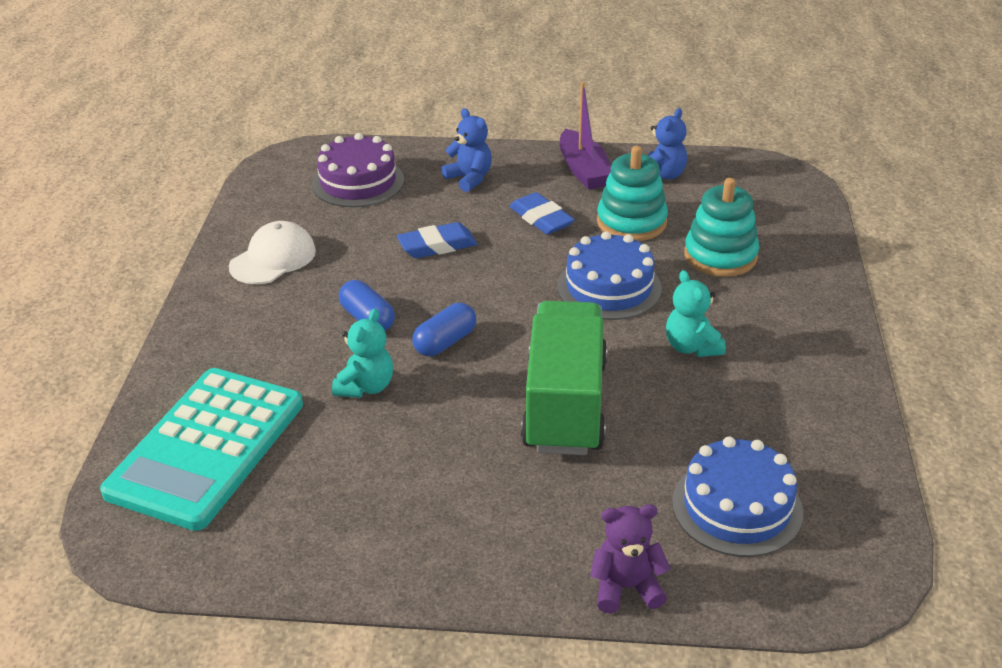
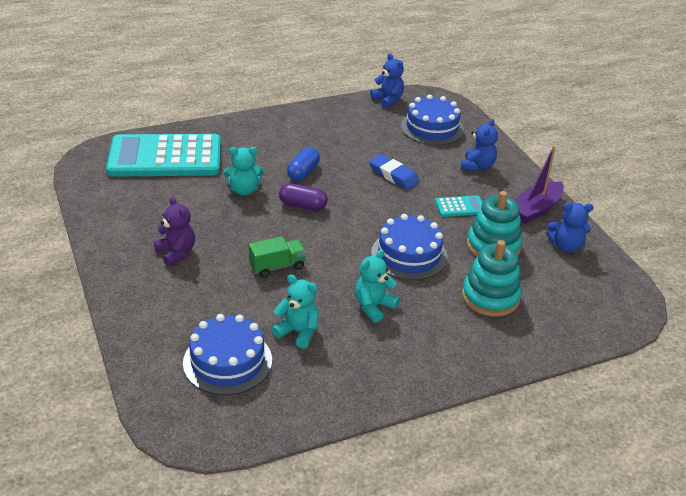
camera: 60 degrees right, 0 degrees up
(259, 193) = (388, 100): none -> blue teddy bear
(273, 258) = (332, 125): white cap -> none
(358, 182) = (432, 128): purple cake -> blue cake
(445, 342) = (303, 205): blue capsule -> purple capsule
(541, 219) = (460, 207): blue eraser -> turquoise calculator
(565, 405) = (277, 267): green truck -> green truck, size x0.47
(626, 587) = (135, 330): purple teddy bear -> purple teddy bear (176, 253)
(708, 425) = (298, 332): none -> turquoise teddy bear

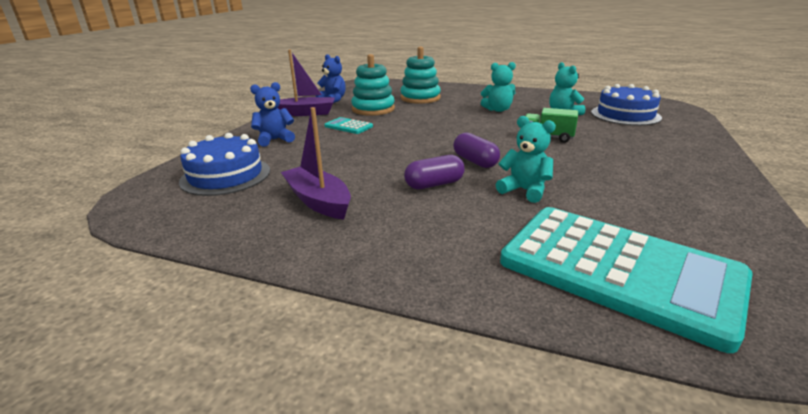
camera: 135 degrees left, 10 degrees down
(176, 253) = (644, 167): purple teddy bear -> none
(303, 172) = (434, 184): blue capsule -> purple capsule
(348, 135) = (318, 201): none -> purple boat
(388, 100) = (179, 223): blue teddy bear -> none
(393, 175) = (353, 155): blue eraser -> none
(409, 255) = (435, 119): blue cake -> none

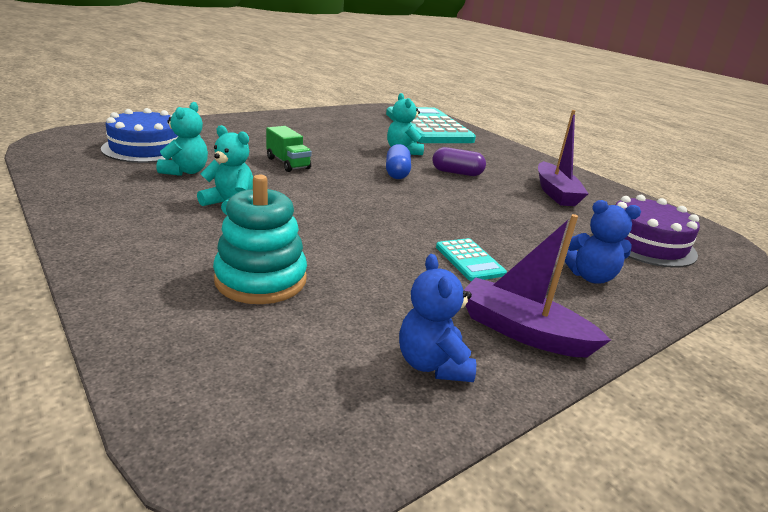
camera: 150 degrees left, 0 degrees up
(226, 176) = (645, 243): blue cake -> purple cake
(373, 109) = (388, 285): turquoise stacking toy -> none
(475, 161) = (397, 173): purple capsule -> blue capsule

